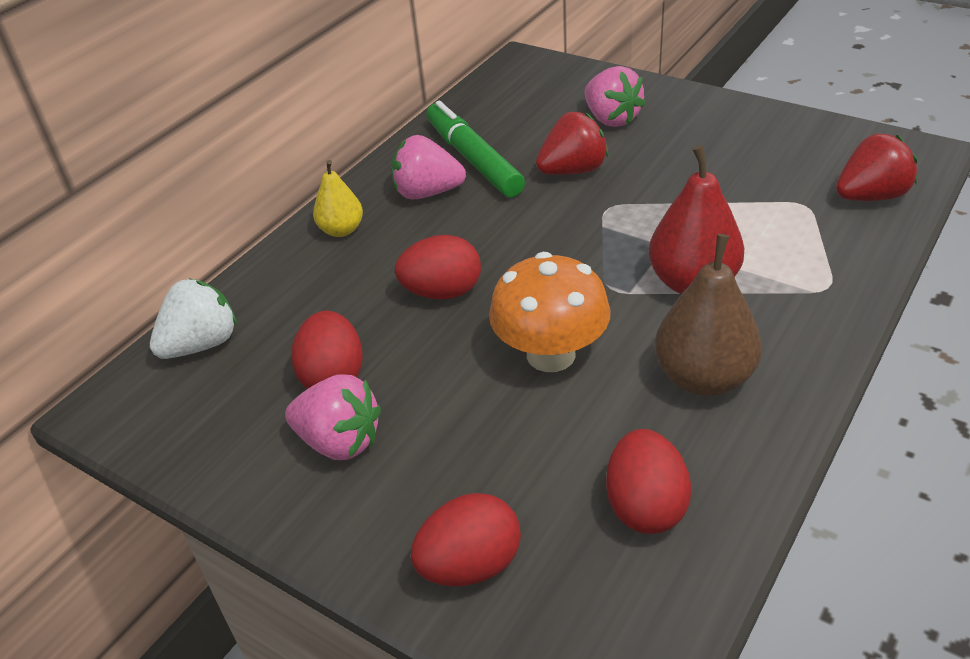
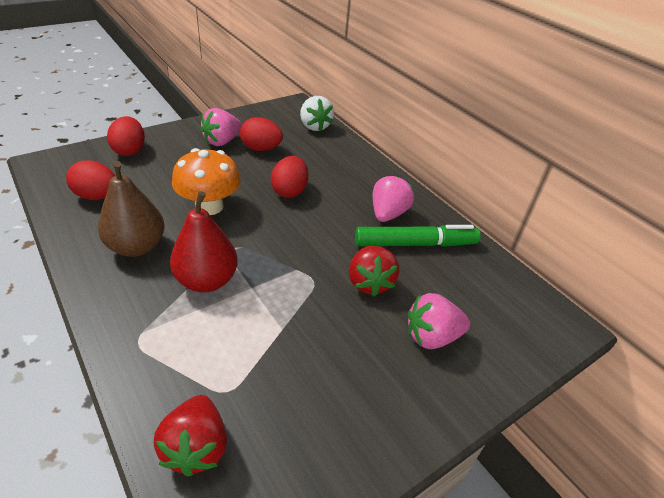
camera: 105 degrees right, 0 degrees up
(341, 230) = (372, 177): yellow pear -> none

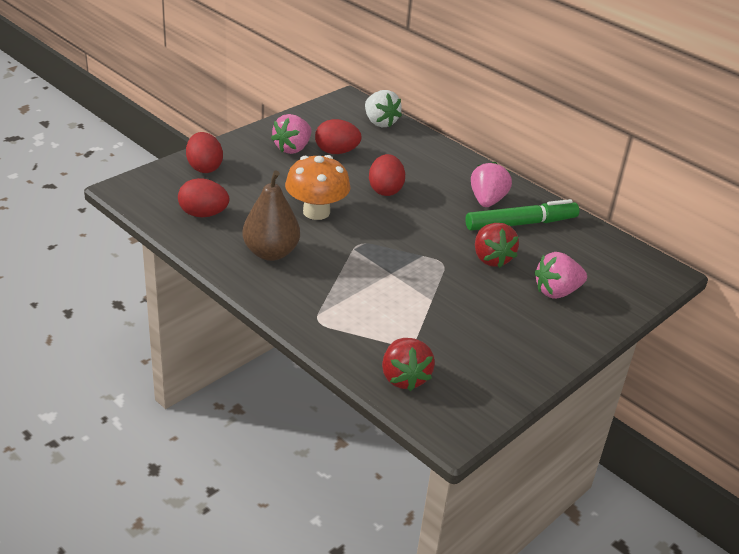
camera: 10 degrees left, 5 degrees down
(207, 280) = (349, 272): red pear -> none

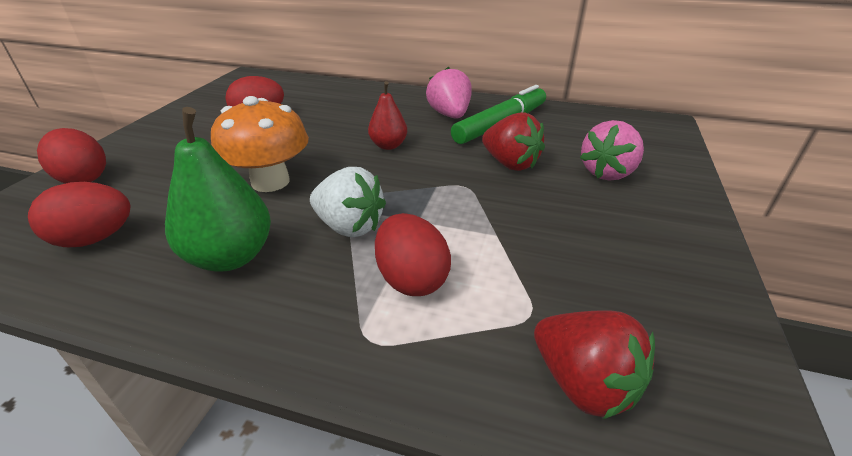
camera: 25 degrees left, 0 degrees up
(271, 253) = (231, 257): brown pear -> green pear
(292, 148) = (204, 127): pink strawberry -> none
(380, 122) = (290, 84): white strawberry -> white strawberry (349, 226)
(385, 190) = (339, 135): red egg -> red egg (411, 279)
(415, 212) = (388, 145): none -> red pear

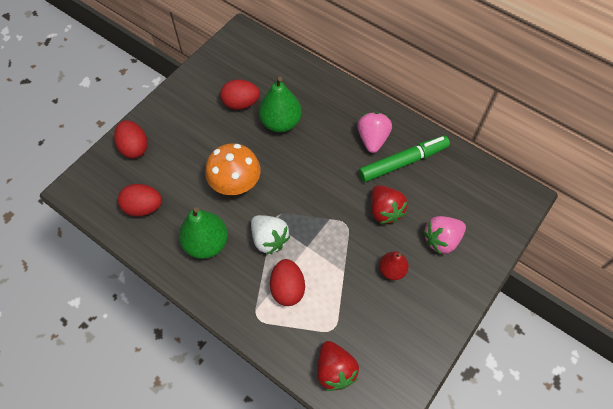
camera: 20 degrees right, 25 degrees up
(321, 122) = (280, 122): none -> green pear
(388, 145) = (316, 166): red pear -> red pear (392, 270)

